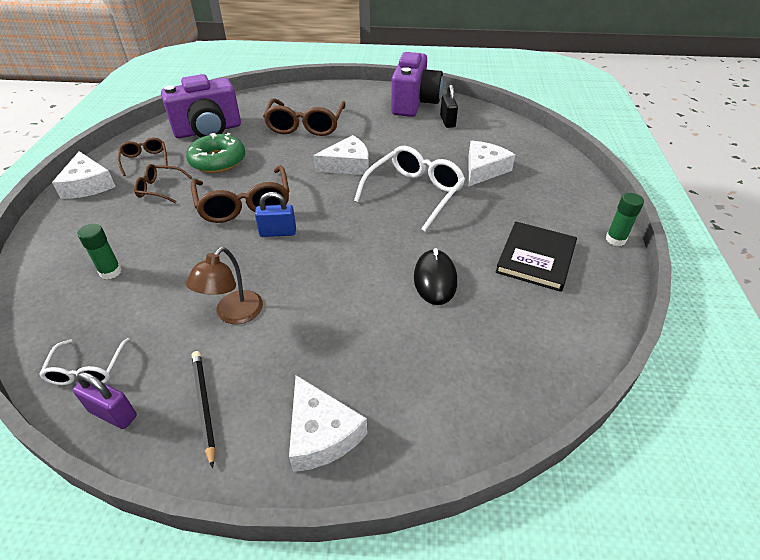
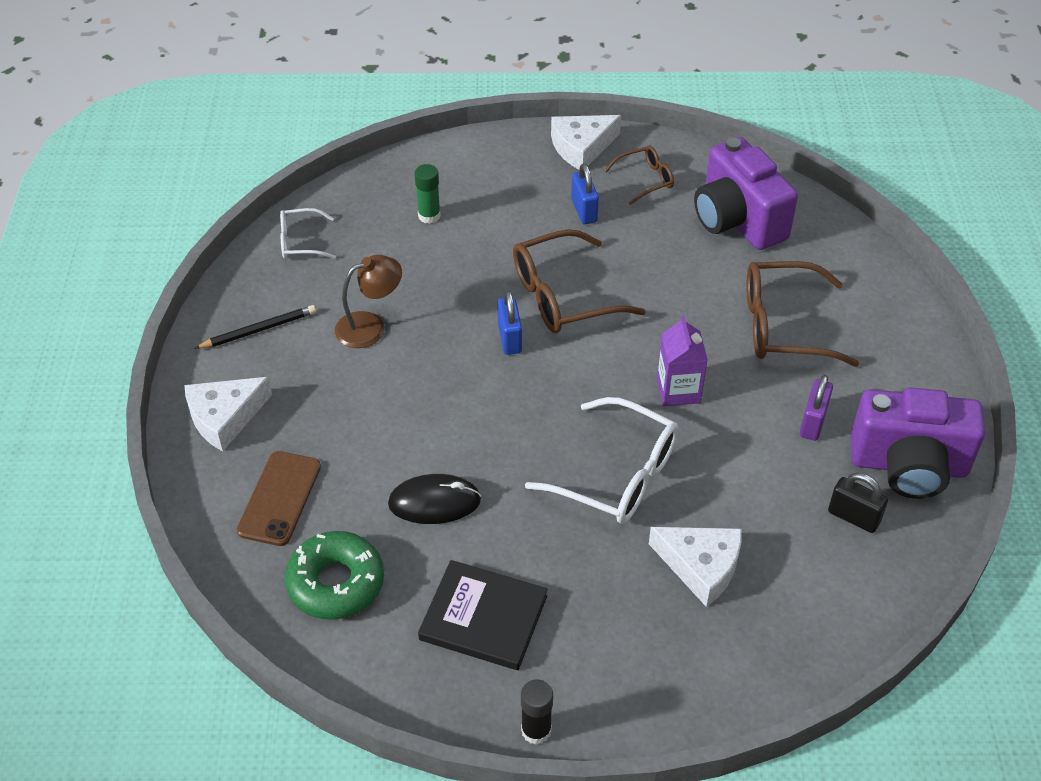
camera: 85 degrees right, 5 degrees up
(113, 414) = (253, 273): purple padlock -> purple padlock (813, 422)
(159, 189) = (584, 210): brown glasses -> blue padlock
(218, 160) = (659, 248): green donut -> green donut (336, 583)
(233, 314) = (370, 326): brown lamp -> brown lamp turned 135 degrees clockwise
(347, 165) = (678, 390): white cheese -> purple carton
(429, 382) = (279, 498): none -> brown phone
(447, 121) = (853, 517): black padlock -> black padlock turned 45 degrees clockwise
(615, 239) = (536, 730): green glue stick -> black glue stick

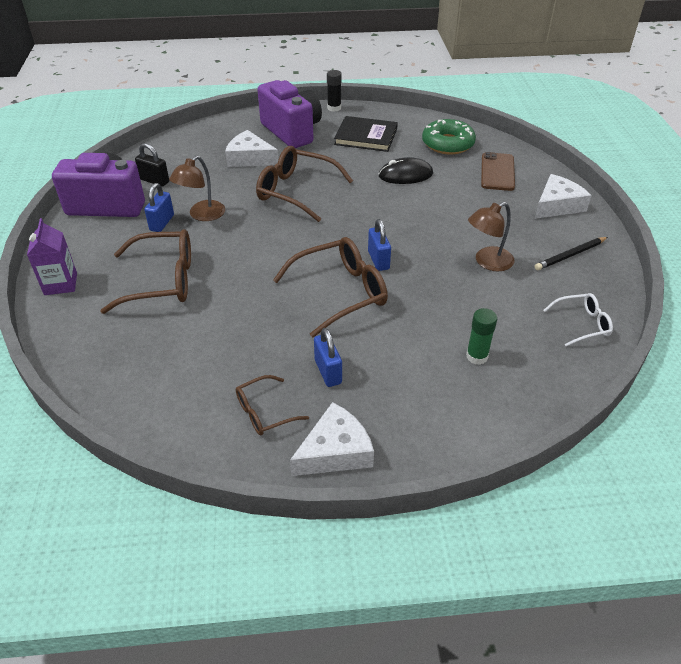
camera: 175 degrees right, 5 degrees down
(617, 475) = (296, 191): white glasses -> brown glasses
(678, 390) = (252, 235): purple carton -> purple carton (60, 284)
(737, 220) = (176, 371): purple camera -> purple camera (292, 132)
(757, 434) = (202, 215): none -> brown lamp
(813, 422) = (162, 223): purple padlock -> blue padlock

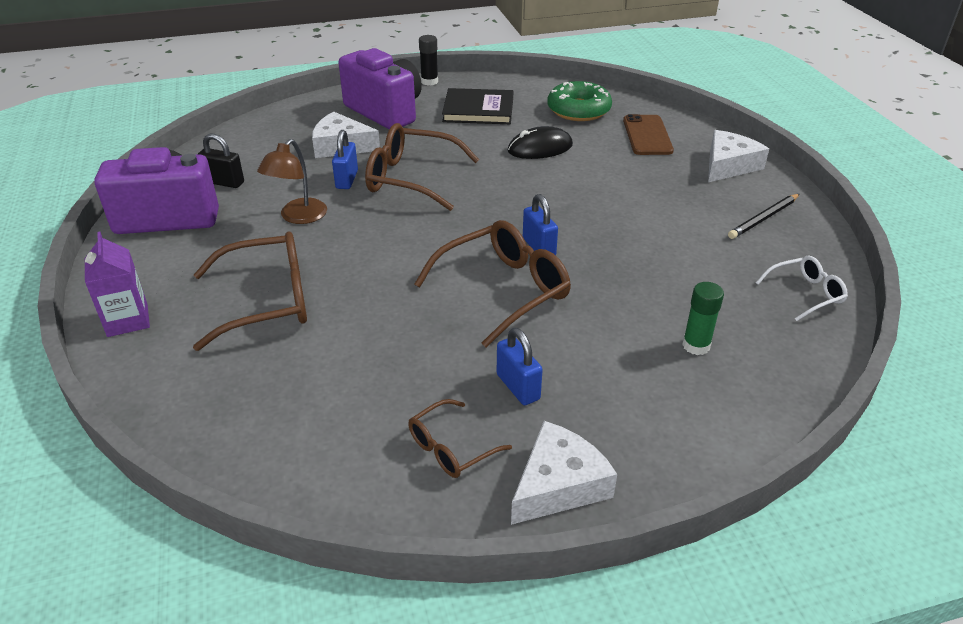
camera: 10 degrees left, 5 degrees down
(162, 223) = (247, 231): blue padlock -> blue padlock (347, 179)
(487, 262) = (671, 236): brown lamp -> none

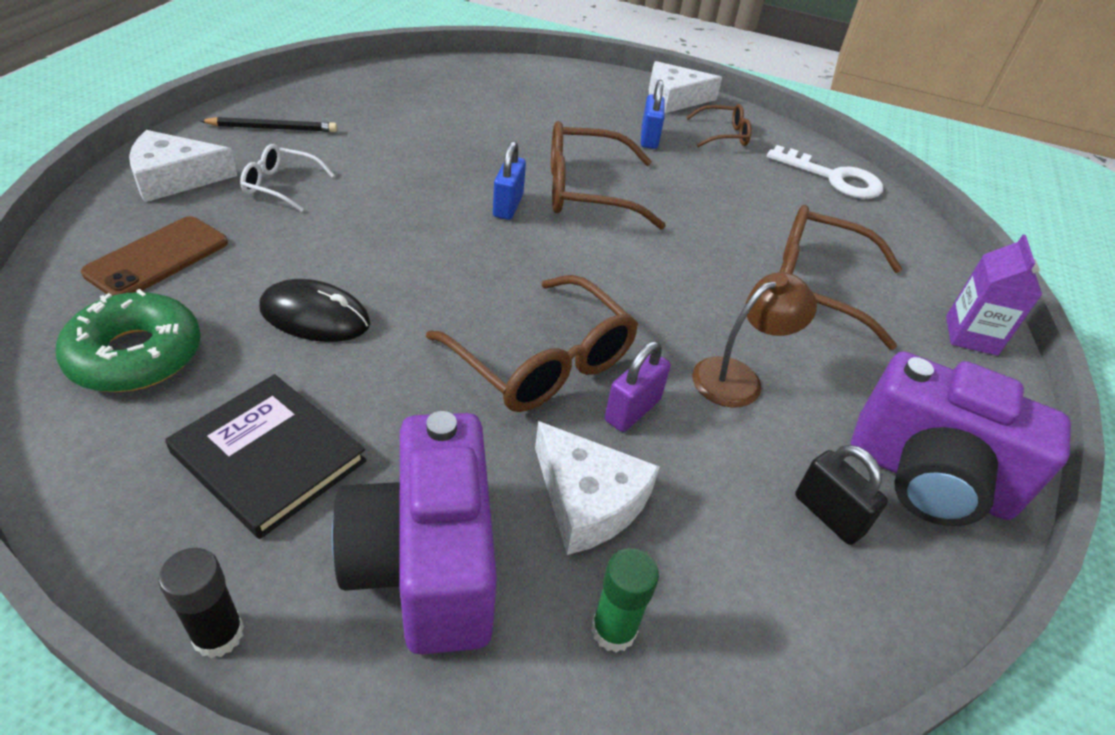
camera: 150 degrees left, 5 degrees up
(289, 451) = (833, 178): none -> white key
(347, 179) = (632, 410): blue padlock -> purple padlock
(696, 345) = (498, 101): green glue stick -> green glue stick (613, 630)
(805, 294) = (368, 85): white glasses -> white glasses (280, 185)

